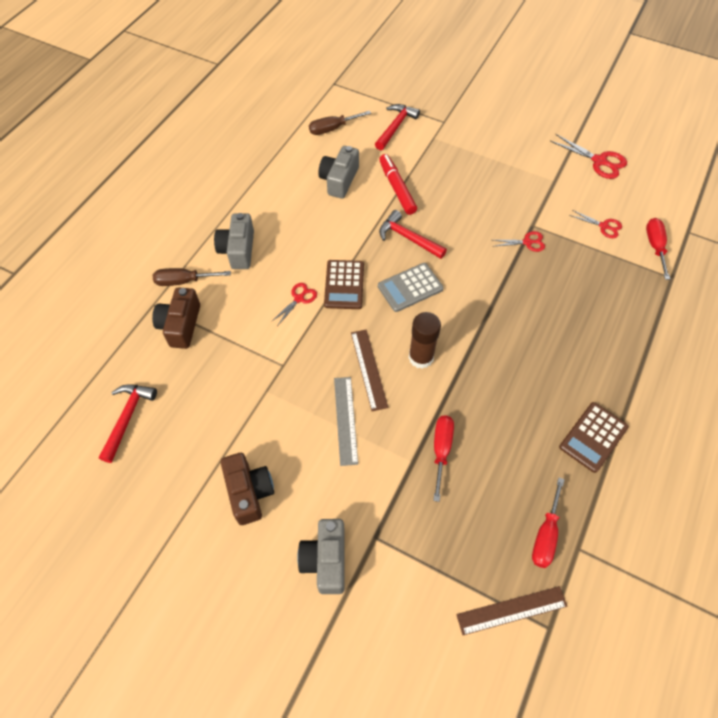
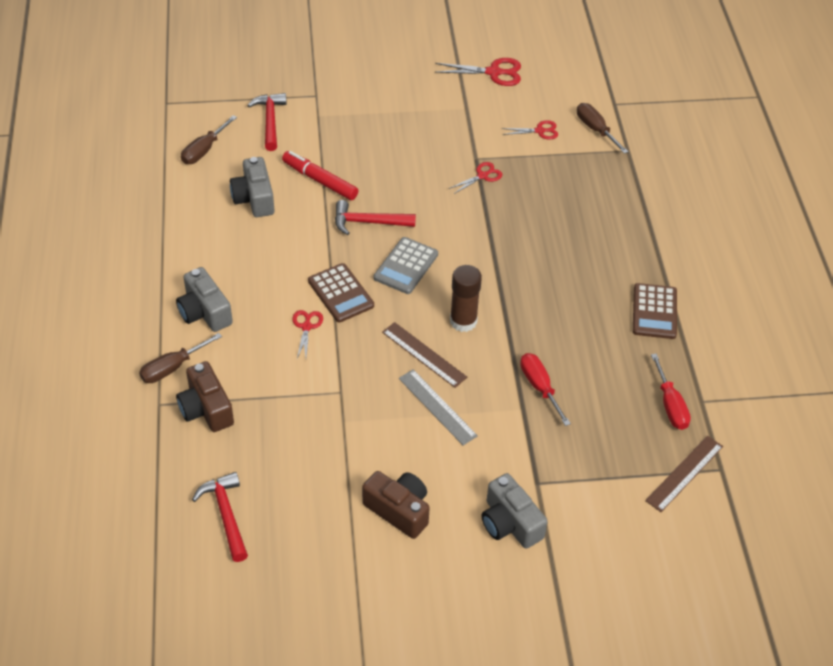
camera: 35 degrees left, 10 degrees down
(655, 246) = (595, 129): red screwdriver -> brown screwdriver

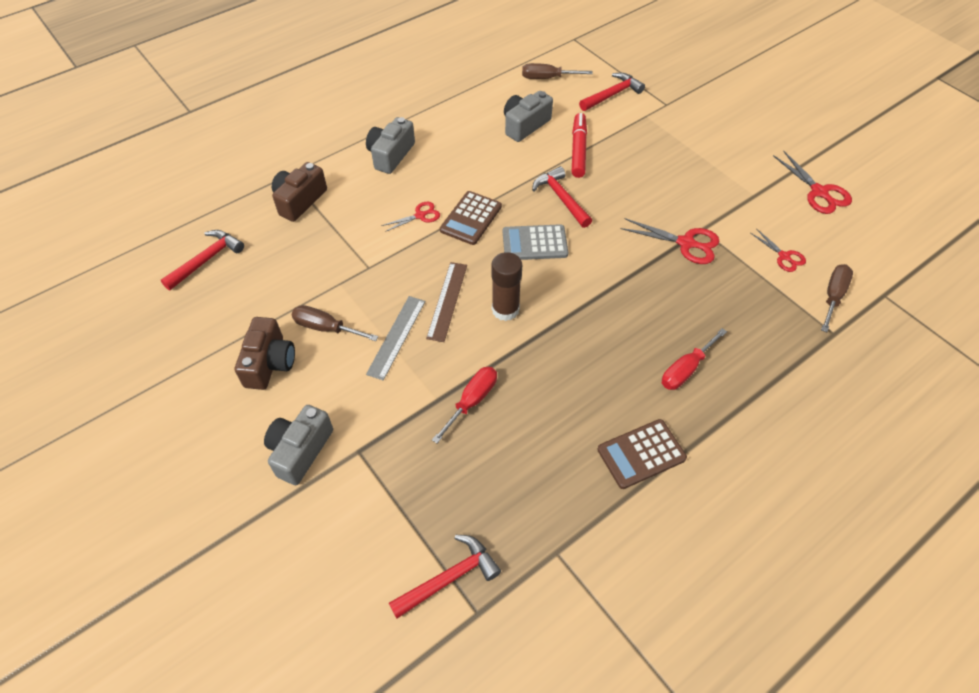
camera: 60 degrees right, 5 degrees up
(172, 368) = (325, 165): brown screwdriver -> brown screwdriver (326, 328)
(482, 176) = (686, 243): red scissors -> red scissors, size x1.61
(670, 405) = (529, 524): red screwdriver -> red screwdriver (685, 369)
(684, 473) = (449, 578): brown ruler -> red hammer

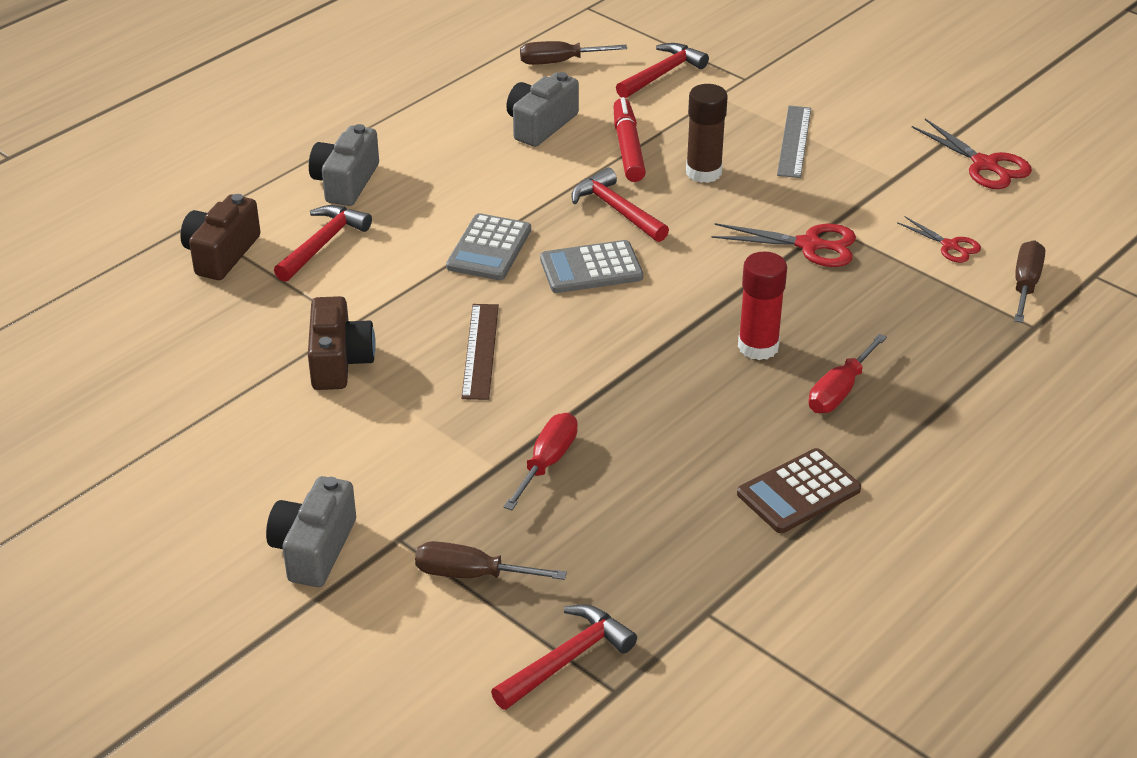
camera: 10 degrees left, 15 degrees down
(207, 260) = (100, 342): red hammer -> red hammer (323, 244)
(269, 363) = (237, 454): brown camera -> brown camera (339, 361)
(326, 328) = (309, 403): brown screwdriver -> brown screwdriver (471, 574)
(396, 337) = (417, 401): grey ruler -> grey ruler (794, 141)
(420, 215) = (412, 253): red scissors -> none
(471, 218) = (489, 248): brown calculator -> grey calculator
(505, 309) = (568, 351): brown glue stick -> brown glue stick (703, 172)
(635, 323) = (758, 347): none -> red glue stick

